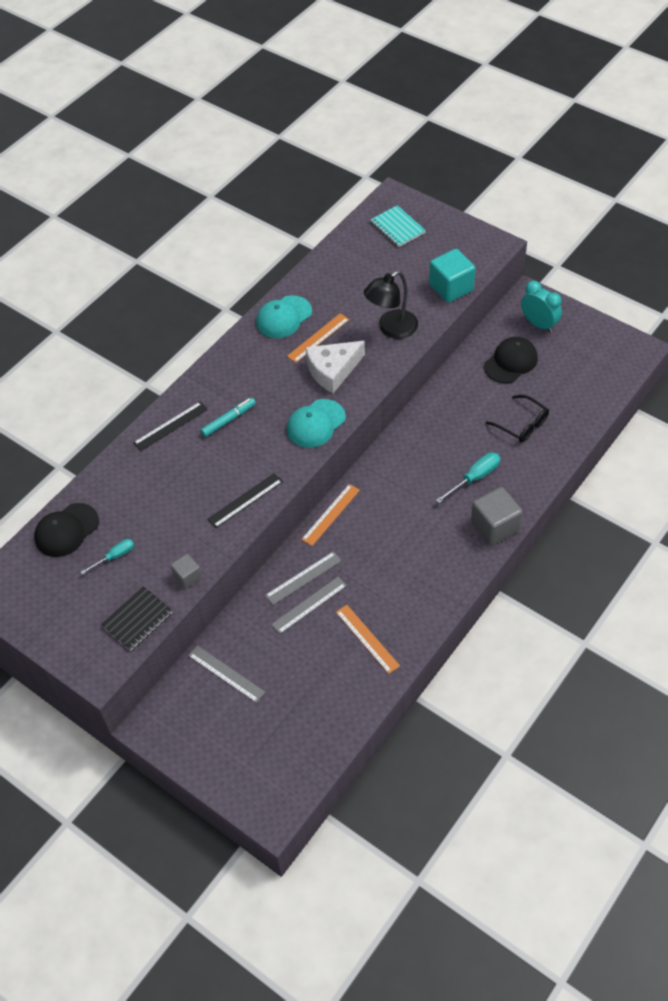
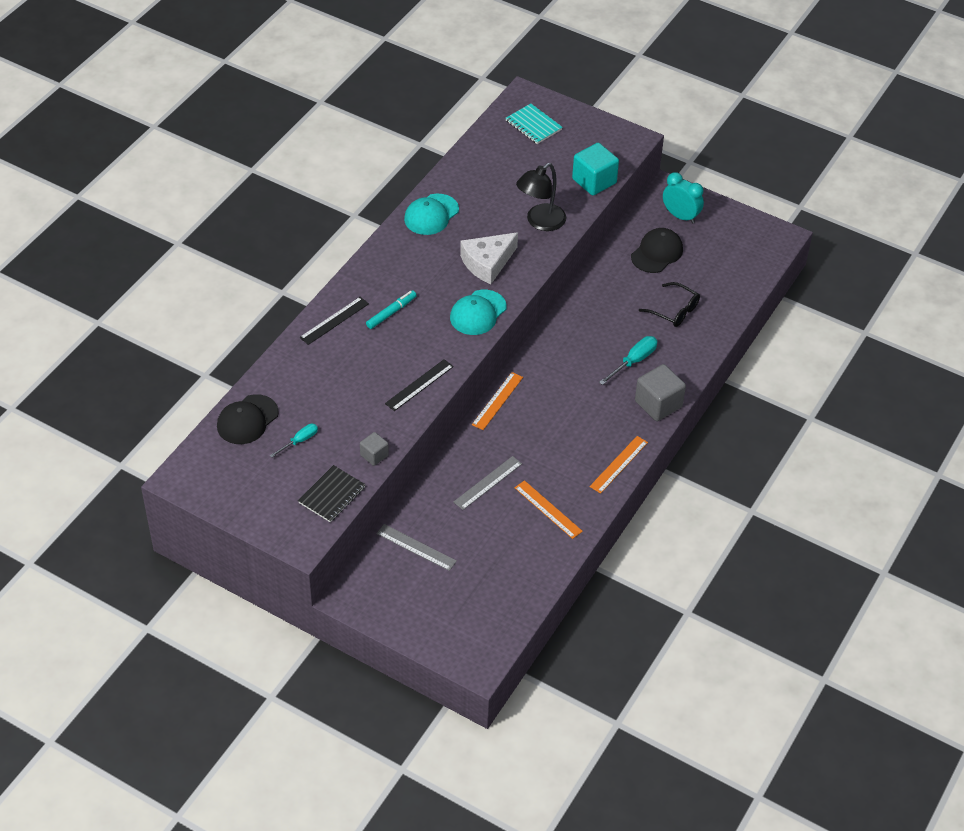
camera: 10 degrees left, 5 degrees down
(303, 578) = (478, 459): grey ruler -> none
(318, 338) = (469, 233): orange ruler -> orange ruler (619, 464)

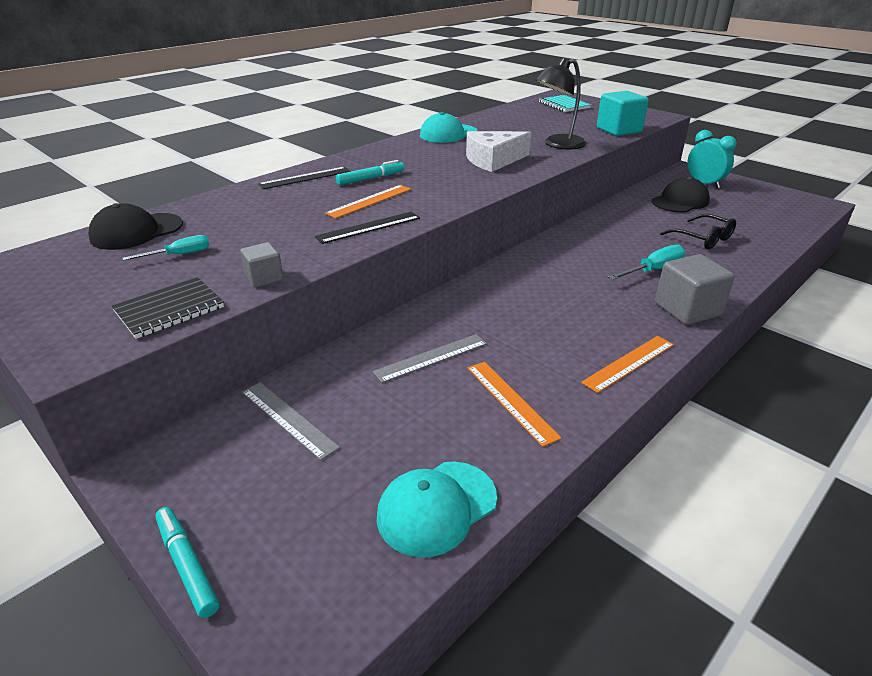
camera: 15 degrees right, 15 degrees down
(410, 638) = (187, 565): none -> turquoise marker
(478, 313) = (468, 187): turquoise cap -> turquoise cap (436, 507)
(497, 401) = (474, 283): orange ruler -> orange ruler (369, 201)

